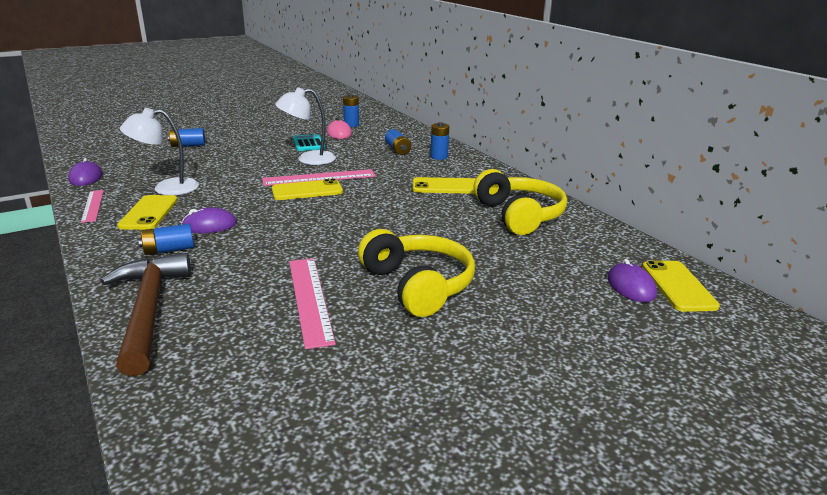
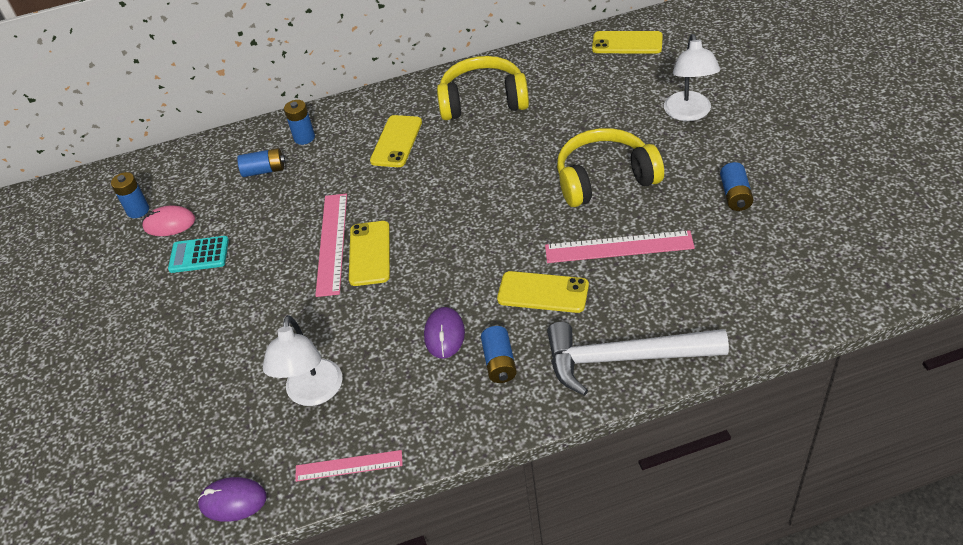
camera: 70 degrees left, 20 degrees up
(148, 310) = (624, 359): brown hammer -> white hammer
(149, 213) = (391, 399): yellow phone -> yellow phone (543, 292)
(188, 145) = (139, 394): blue battery -> blue battery (735, 195)
(308, 159) = (262, 254): white lamp -> white lamp (689, 113)
(631, 286) = (624, 65): purple mouse -> none

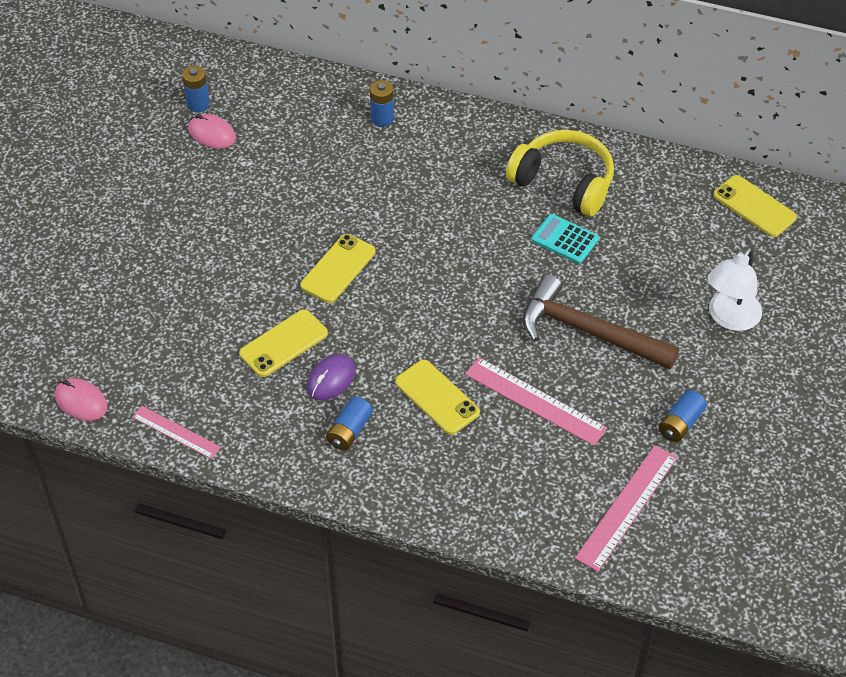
camera: 30 degrees right, 5 degrees up
(199, 255) = (211, 179): turquoise calculator -> turquoise calculator (565, 239)
(233, 501) = (81, 401): purple mouse -> pink mouse
(264, 170) = (323, 131): blue battery -> none
(313, 393) = (198, 359): white lamp -> none
(332, 243) = (318, 239): pink ruler -> pink ruler (627, 507)
(396, 141) = (453, 175): yellow phone -> yellow phone (283, 343)
(605, 179) = (588, 332): yellow headphones -> brown hammer
(624, 359) = (443, 495): white hammer -> none

